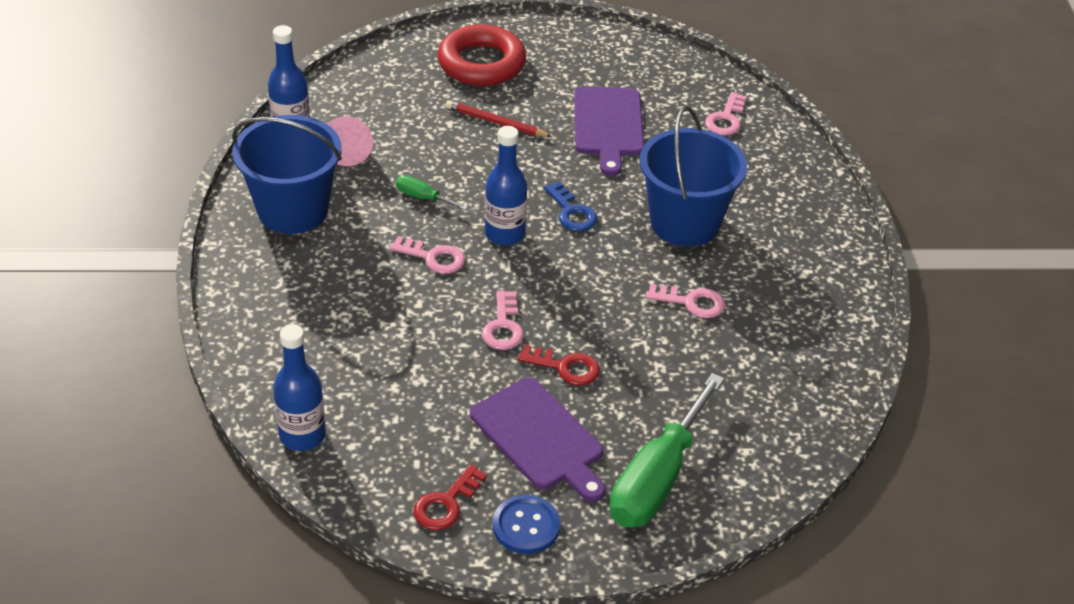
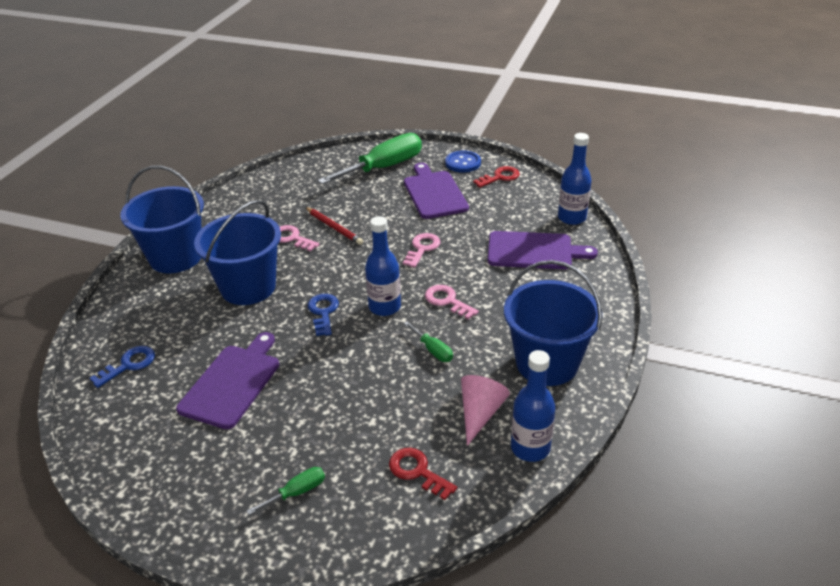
camera: 155 degrees left, 5 degrees down
(346, 358) = (533, 251): none -> purple cutting board
(481, 63) = (297, 492): red ring -> green screwdriver
(496, 122) = (329, 411): red pencil -> red pencil (334, 227)
(565, 367) = (397, 220): red key -> red key (417, 471)
(726, 119) = (129, 365): pink key -> blue key
(812, 241) = (176, 257): none -> blue bucket

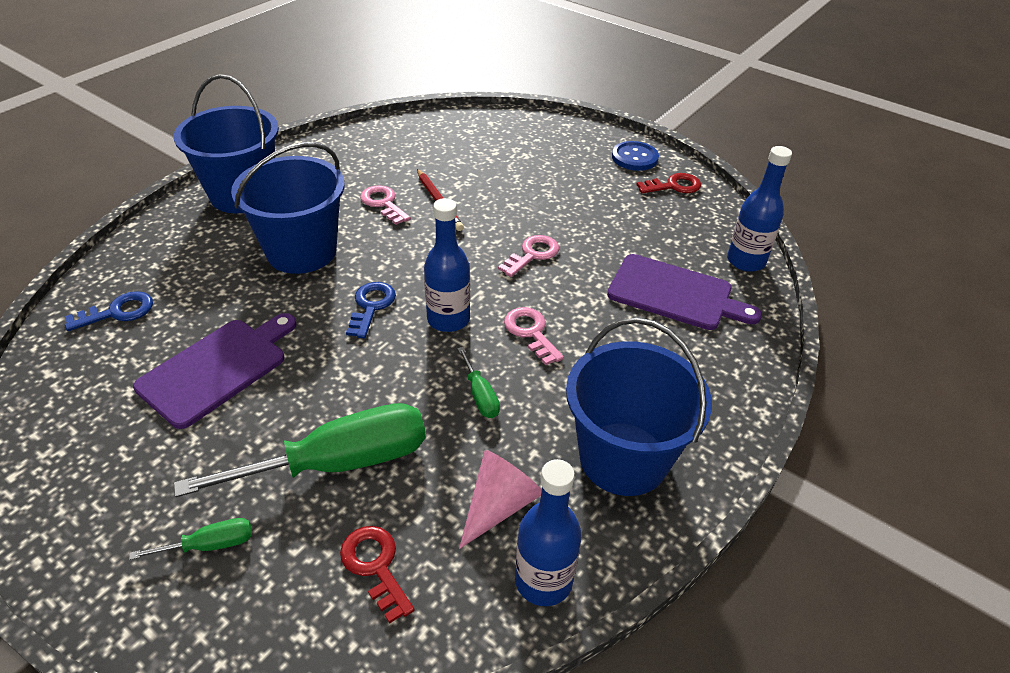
camera: 15 degrees right, 5 degrees up
(384, 167) = (535, 142): green screwdriver -> green screwdriver (339, 462)
(434, 193) = (581, 187): purple cutting board -> none

